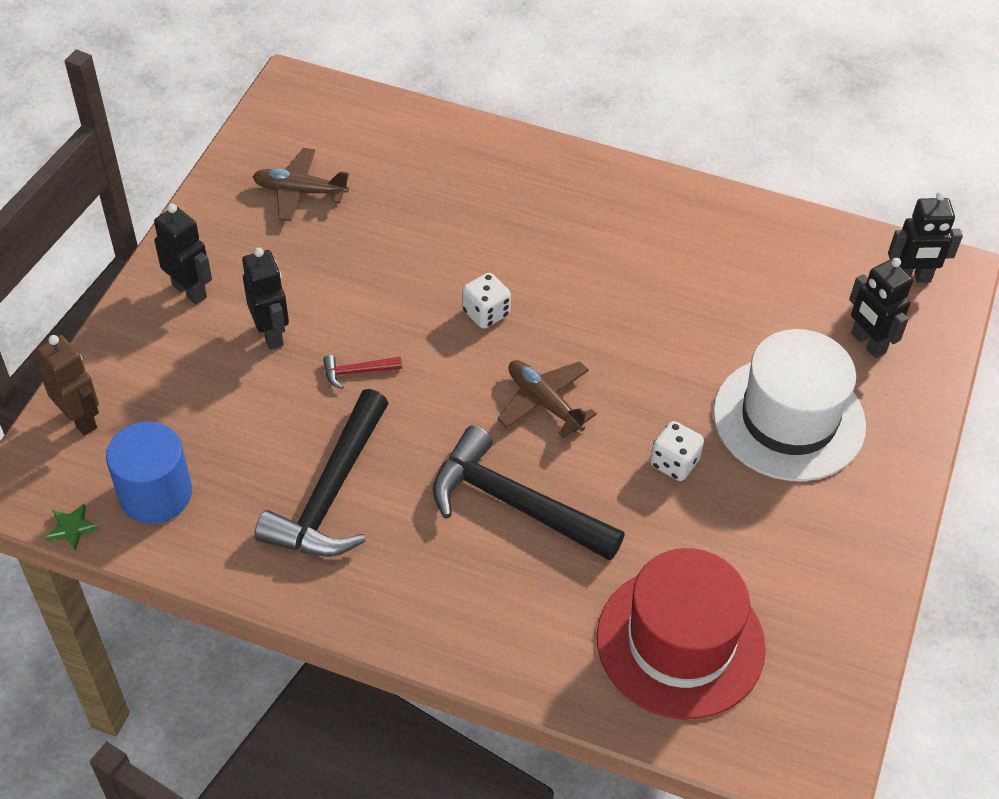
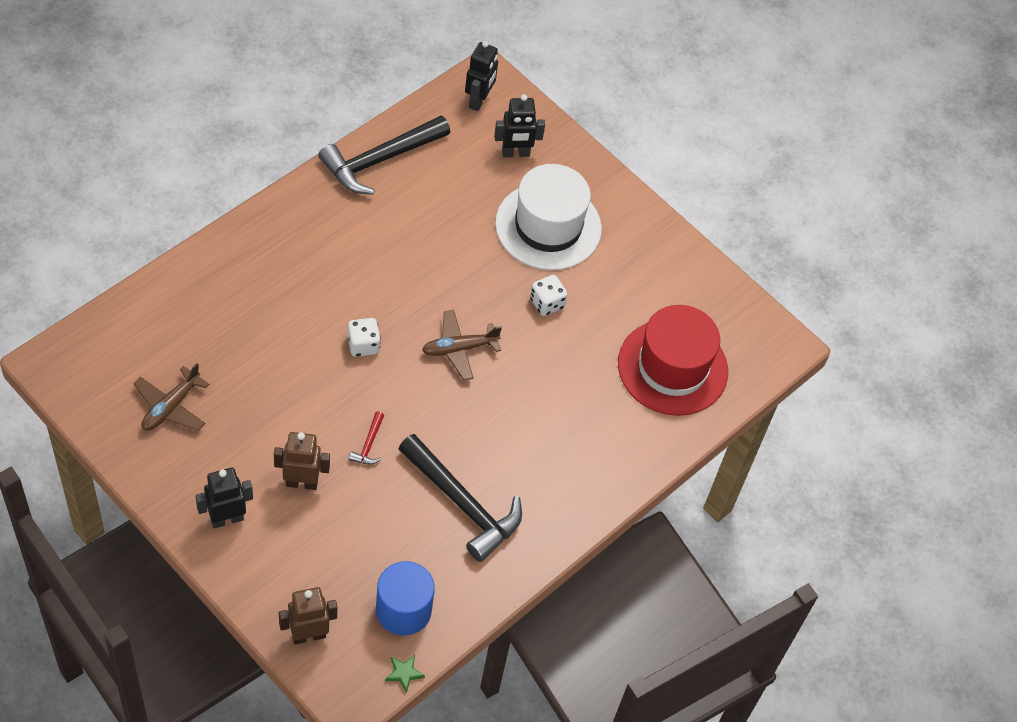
camera: 70 degrees left, 5 degrees up
(271, 334) = (302, 482): black robot -> brown robot
(514, 504) = (529, 404): black hammer -> black hammer (380, 160)

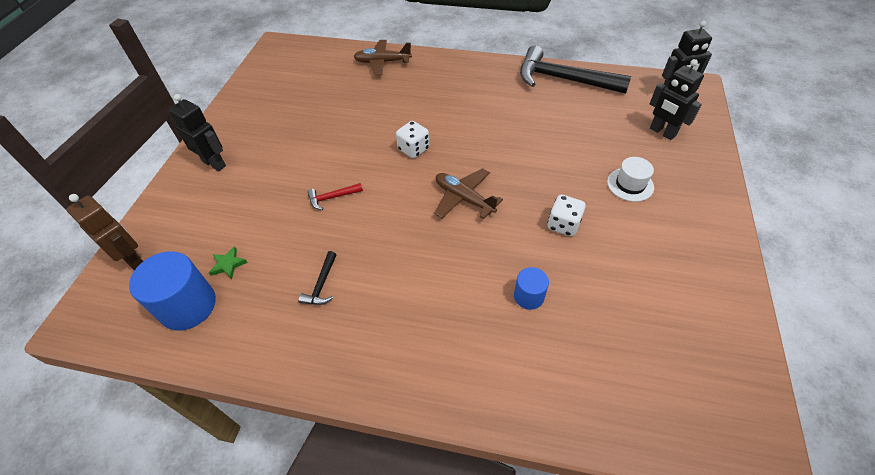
camera: 65 degrees right, 5 degrees down
(171, 407) = (285, 97): brown plane -> brown plane (382, 62)
(302, 482) = (271, 182): brown robot -> none
(404, 673) = (120, 344): green star -> green star (228, 264)
(463, 504) = (321, 285): black hammer -> black hammer, size x0.41
(548, 226) = (630, 184): white hat -> white hat, size x0.44
(589, 376) = (528, 296): none -> blue cylinder
(672, 367) = (609, 359): red hat -> none

